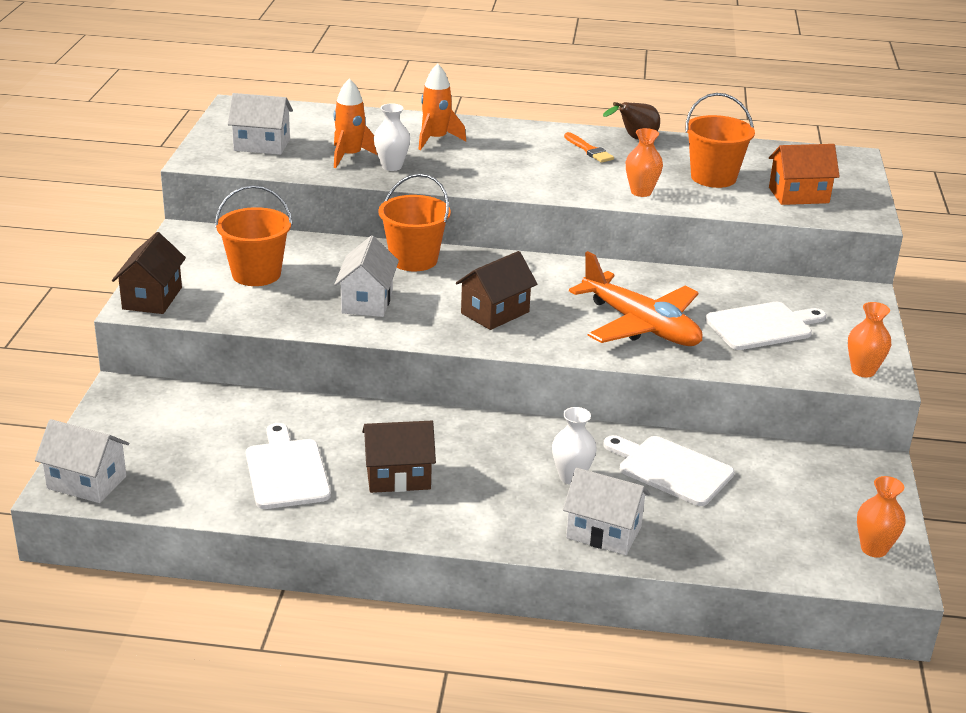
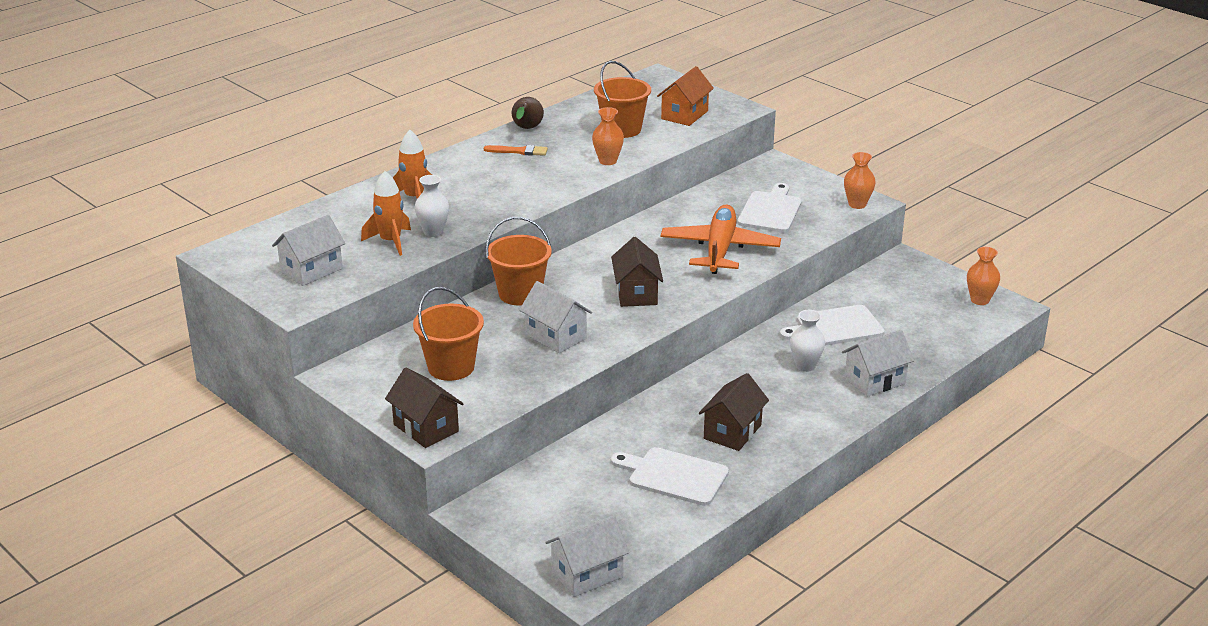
camera: 50 degrees left, 0 degrees up
(641, 325) = (719, 249): orange plane -> orange plane turned 75 degrees counterclockwise

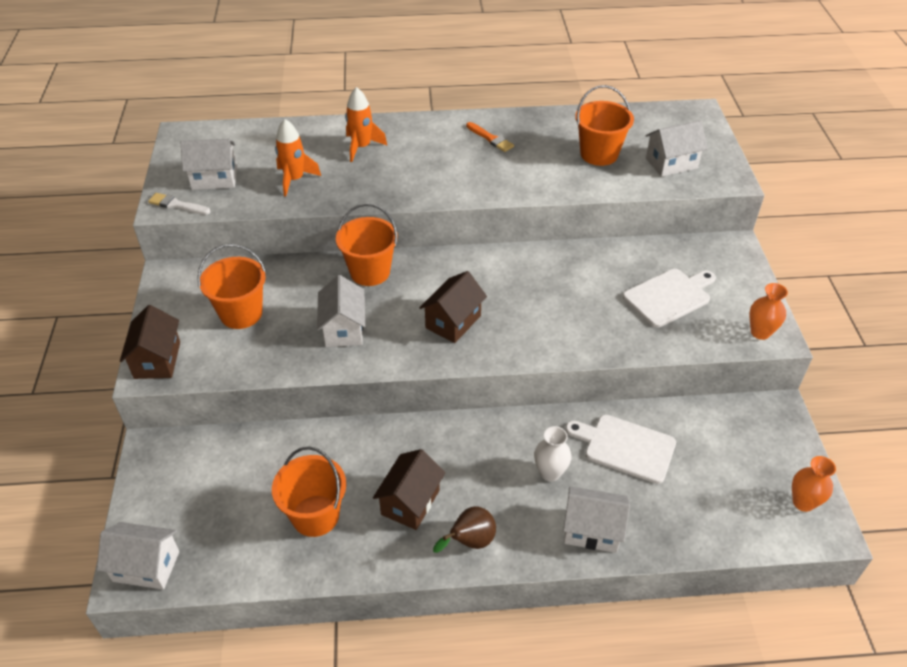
camera: 40 degrees right, 15 degrees up
(308, 301) = (177, 205): none -> white brush
(433, 232) = (333, 186): white vase -> none
(526, 129) = (524, 119): brown pear -> brown pear (470, 542)
(608, 161) = (546, 181): orange vase -> none
(674, 476) = (315, 515): white cutting board -> orange bucket
(684, 115) = (671, 163): orange house -> white house
(719, 249) = (574, 314): orange plane -> none
(732, 432) = (410, 502): brown house -> brown house turned 45 degrees counterclockwise

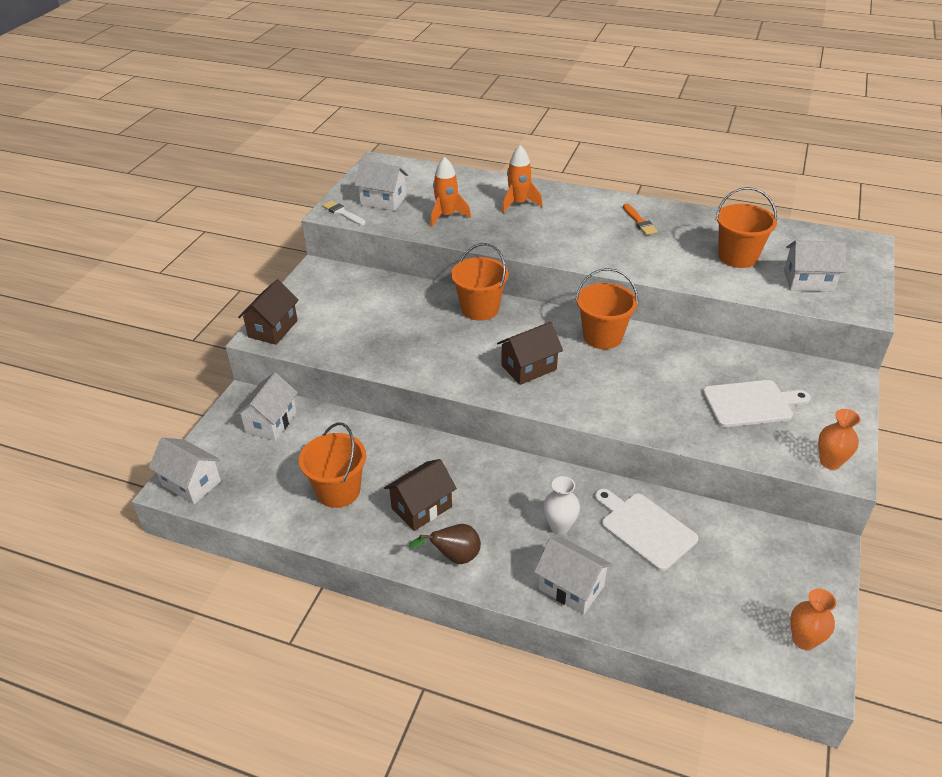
camera: 25 degrees right, 5 degrees down
(241, 313) = (356, 312): orange bucket -> orange bucket (602, 336)
(343, 329) = (431, 347): white house -> white house (271, 422)

